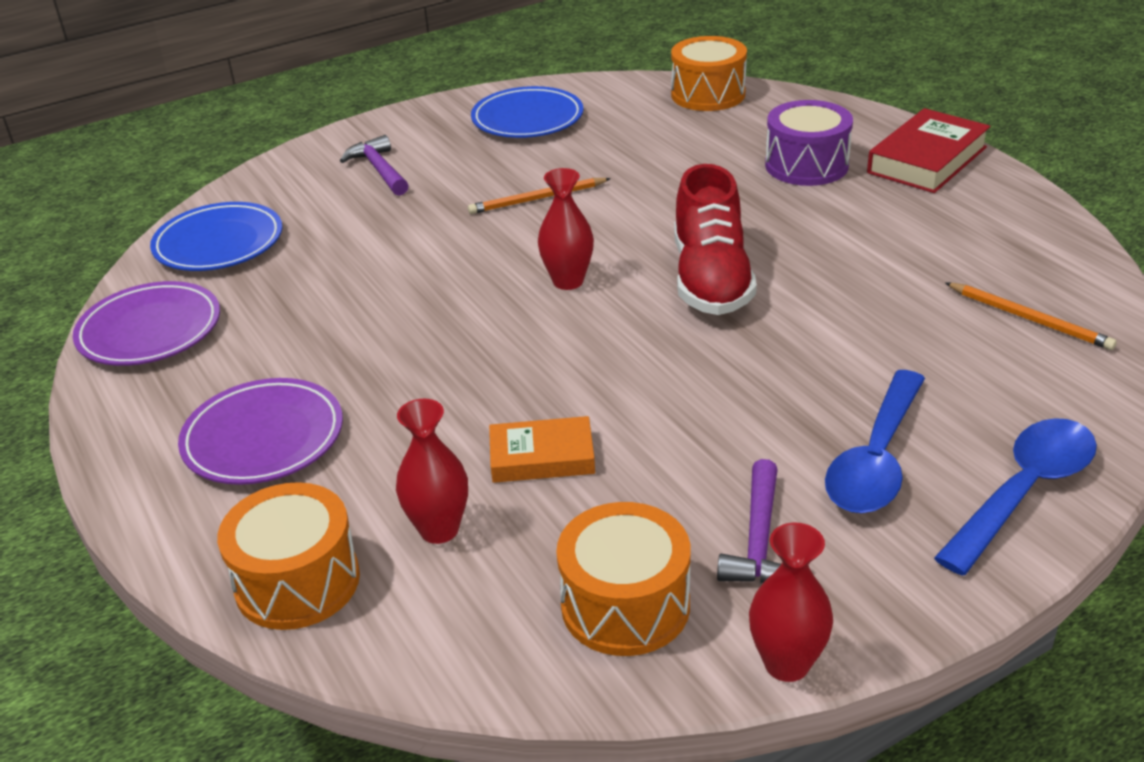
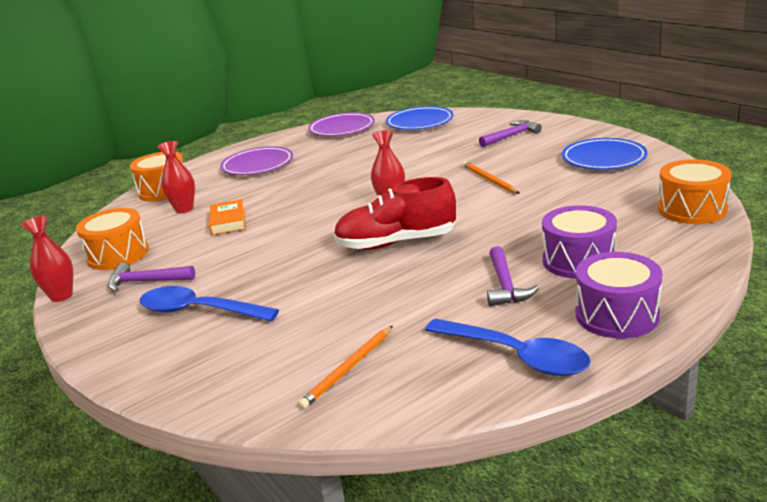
camera: 85 degrees right, 10 degrees down
(853, 211) = (505, 285): none -> purple hammer
(927, 160) = (617, 315): red book -> purple drum
(1023, 491) = (152, 363): blue spoon -> blue spoon (516, 356)

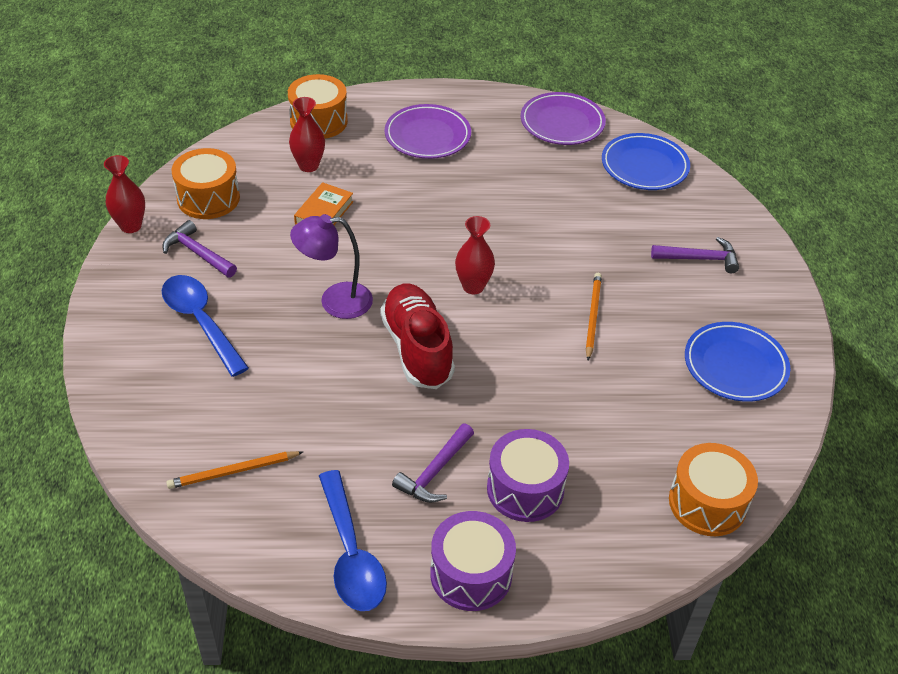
camera: 30 degrees right, 20 degrees up
(299, 252) = (335, 301): none -> purple lamp
(396, 243) = (417, 349): red shoe -> red shoe turned 45 degrees clockwise

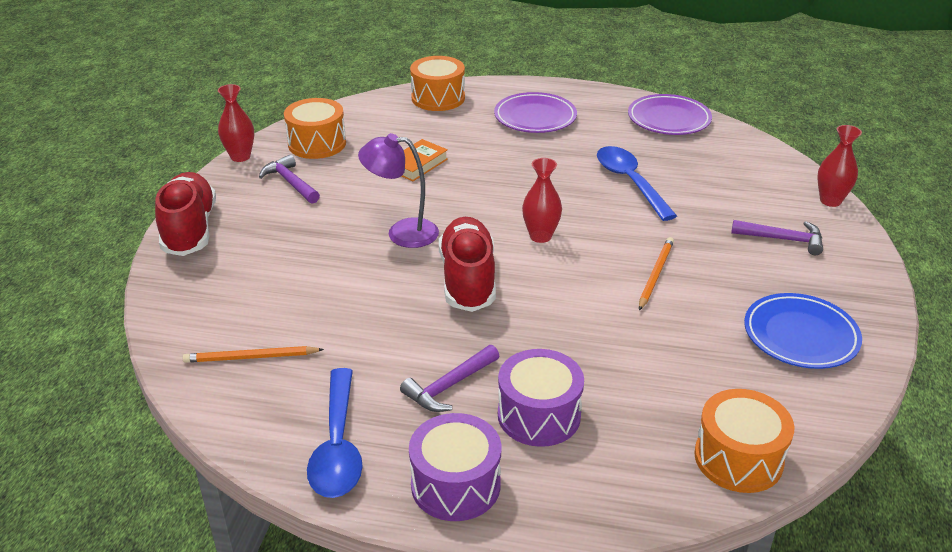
camera: 15 degrees right, 10 degrees down
(111, 328) = (190, 230): none -> red shoe
(201, 322) = (271, 234): blue spoon -> blue spoon (630, 182)
(308, 166) = (416, 129): red vase -> red vase (830, 201)
(644, 166) = (743, 159): blue plate -> none

